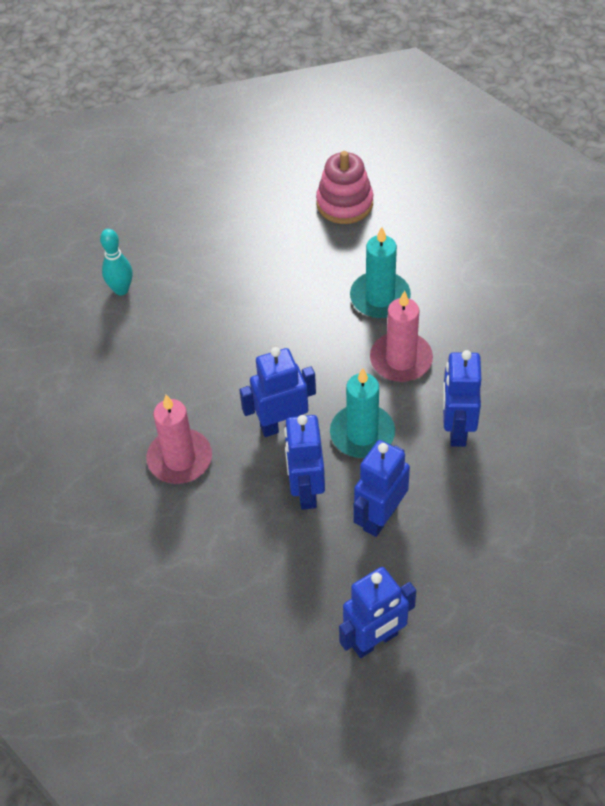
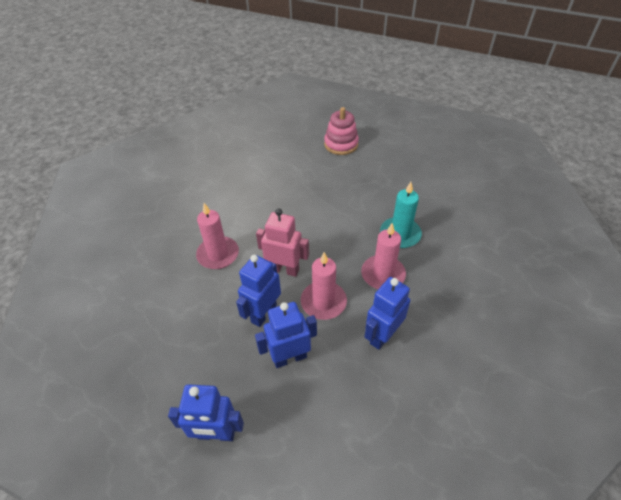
camera: 35 degrees right, 5 degrees down
(121, 289) = (271, 161): turquoise bowling pin -> none
(281, 425) = (284, 269): blue robot -> pink robot
(344, 203) = (422, 177): pink stacking toy -> pink stacking toy (341, 144)
(362, 434) = (323, 302): turquoise candle -> pink candle

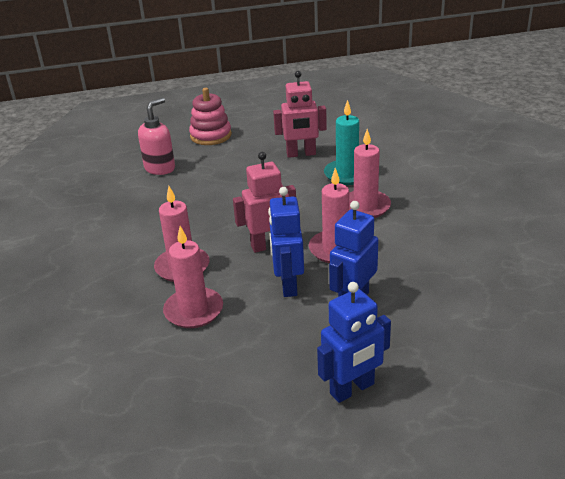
camera: 35 degrees left, 15 degrees down
(191, 296) = (194, 310): none -> pink candle
(282, 158) = (160, 168): none -> pink soap dispenser
(382, 335) = (414, 245): blue robot -> none
(386, 195) = (301, 154): none -> pink robot

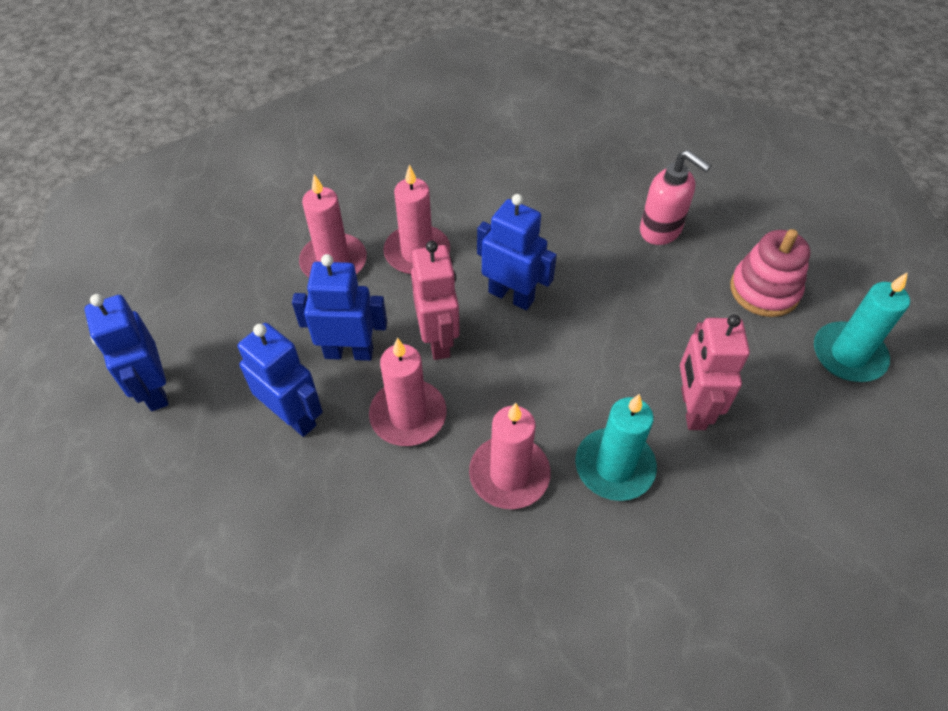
camera: 95 degrees right, 20 degrees up
(223, 219) = (511, 296): none -> blue robot
(254, 114) = (848, 355): none -> turquoise candle

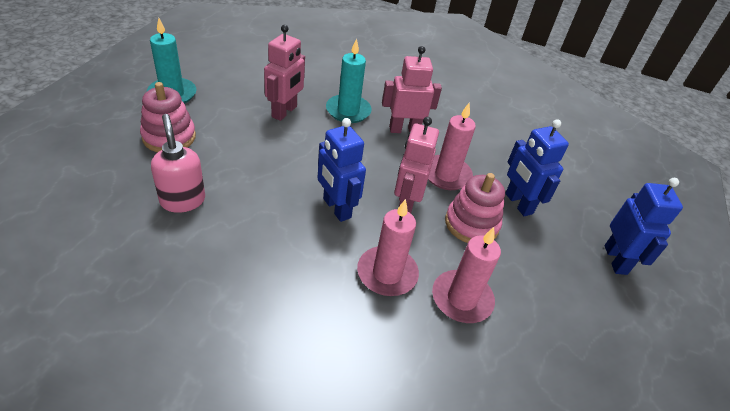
camera: 160 degrees left, 10 degrees down
(349, 352) = (471, 224): blue robot -> pink stacking toy
(509, 474) = (404, 130): pink candle -> pink robot

